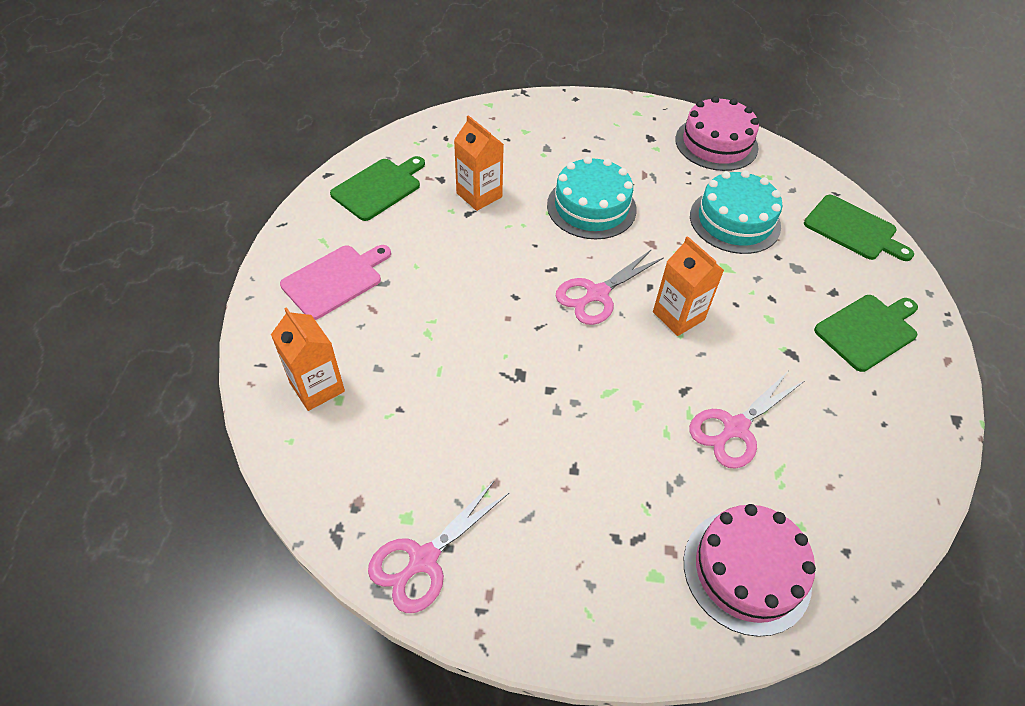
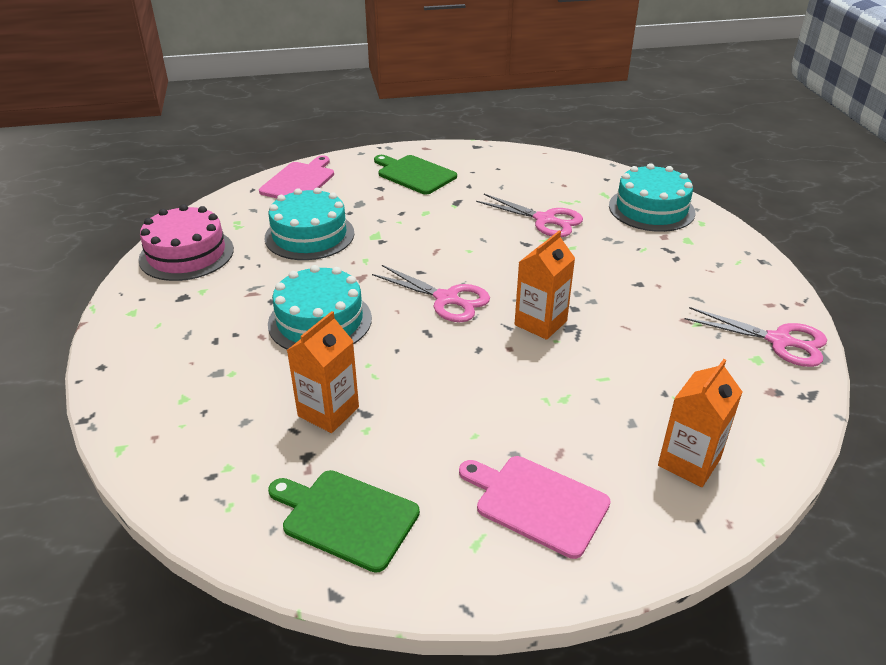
camera: 105 degrees left, 15 degrees down
(678, 316) = (448, 253): orange carton -> orange carton (540, 323)
(746, 571) = (651, 209): pink cake -> turquoise cake
(853, 229) = (299, 181): green cutting board -> pink cutting board

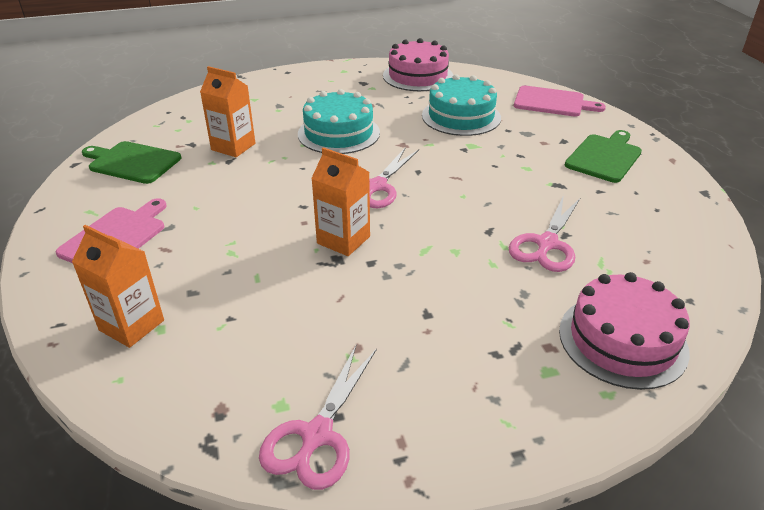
camera: 85 degrees right, 0 degrees up
(346, 517) = (132, 162): green cutting board -> green cutting board turned 90 degrees counterclockwise
(651, 209) = (622, 340): turquoise cake -> pink cake

